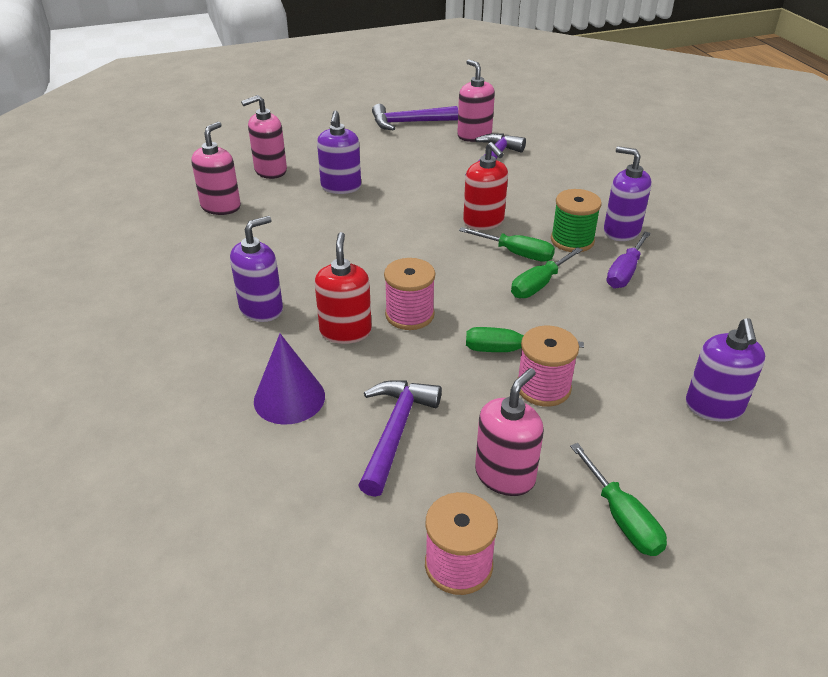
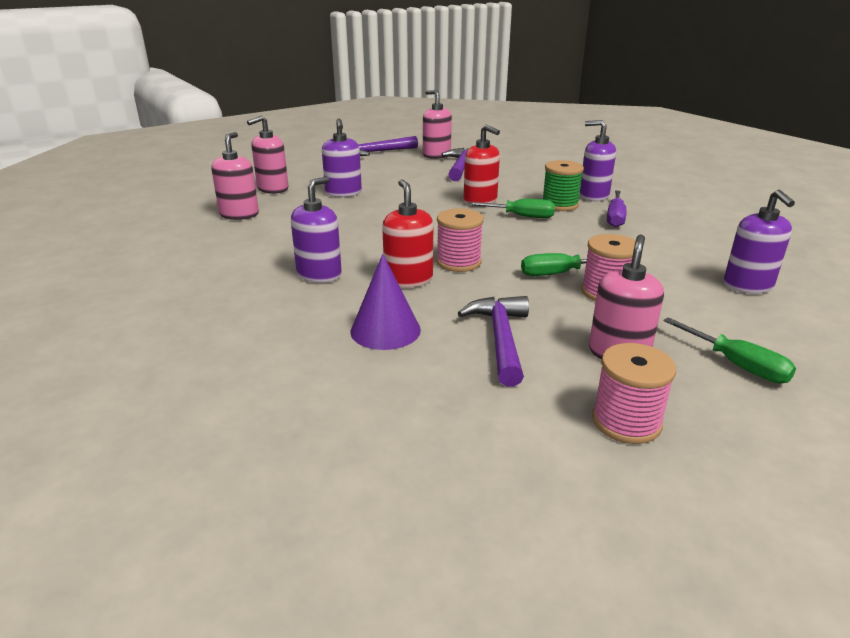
camera: 15 degrees left, 10 degrees down
(539, 284) = (553, 232): green screwdriver -> none

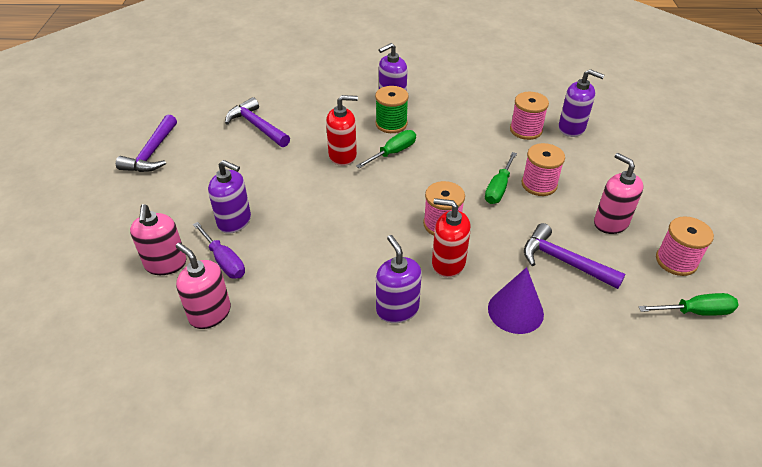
camera: 55 degrees left, 15 degrees up
(436, 155) = (209, 124): pink soap dispenser -> none
(615, 218) = (438, 115): purple screwdriver -> purple screwdriver (224, 261)
(685, 262) = (526, 130): none -> pink spool
(737, 365) = (647, 189): green screwdriver -> green screwdriver (696, 312)

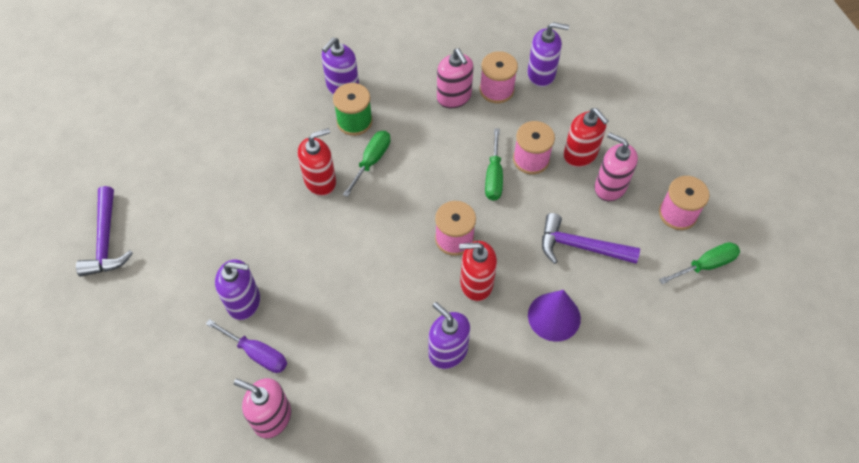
camera: 20 degrees left, 15 degrees up
(166, 264) = (198, 377): pink soap dispenser -> pink soap dispenser (454, 97)
(257, 126) = (207, 167): purple hammer -> none
(589, 192) = (580, 154): none -> red soap dispenser

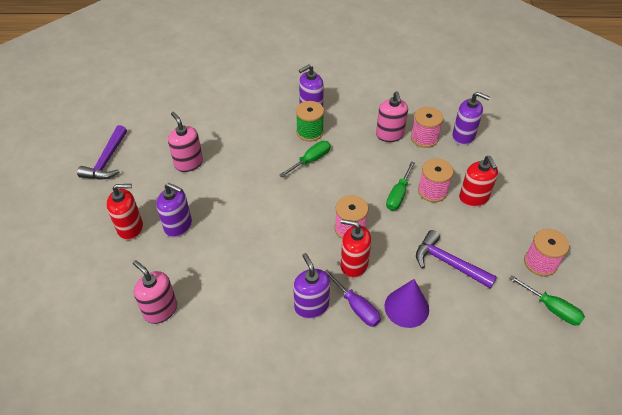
camera: 20 degrees right, 10 degrees down
(257, 353) = (171, 263): purple screwdriver -> purple screwdriver (356, 307)
(320, 181) = (268, 163): red soap dispenser -> red soap dispenser (130, 228)
(610, 187) = (489, 227): pink soap dispenser -> pink soap dispenser (188, 163)
(705, 265) = (551, 308): green screwdriver -> green screwdriver turned 45 degrees clockwise

